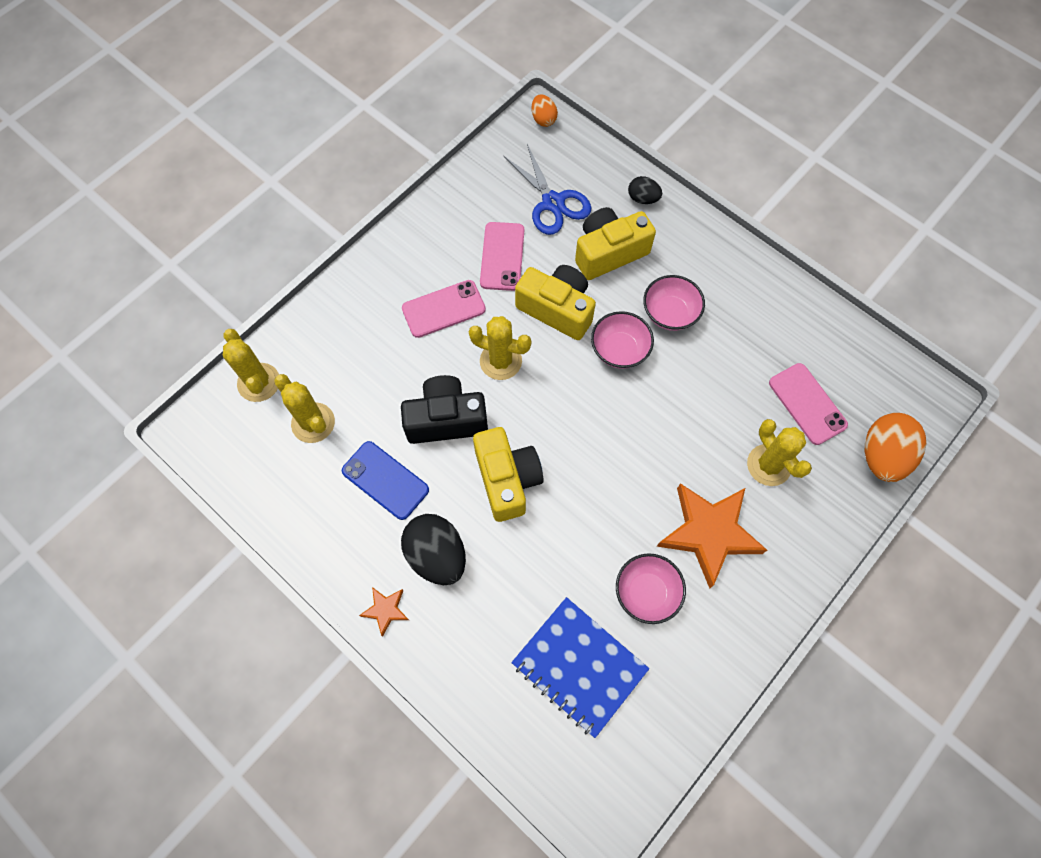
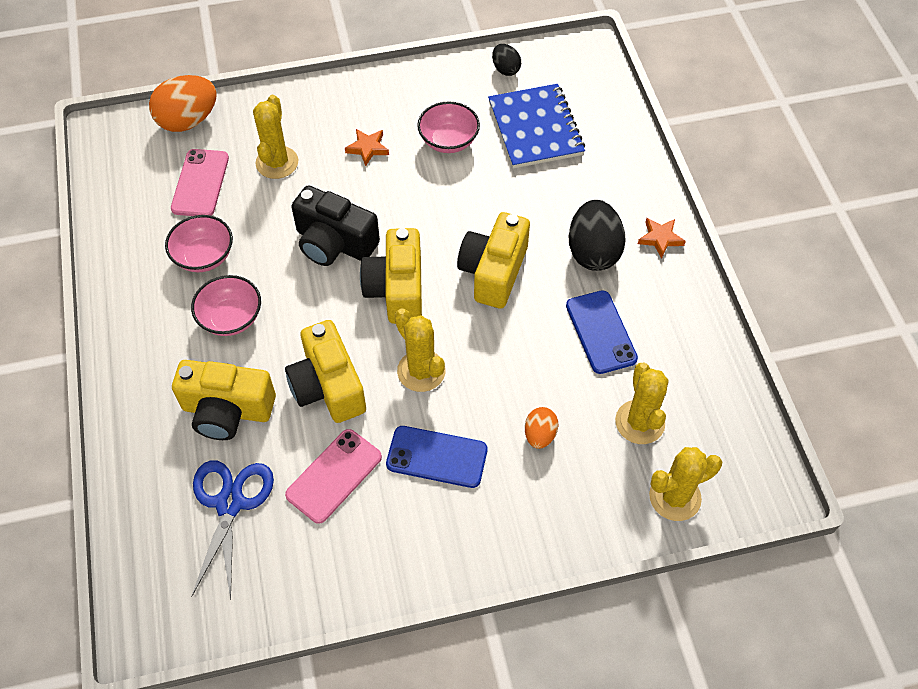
camera: 145 degrees left, 10 degrees down
(259, 382) = (675, 497): yellow cactus -> yellow cactus turned 60 degrees clockwise
(443, 309) = (437, 457): pink phone -> blue phone
(446, 419) = (511, 350): black camera -> black camera (334, 243)
(543, 119) = (141, 622): orange egg -> orange egg (540, 435)
(570, 413) = (397, 289): none -> yellow camera
(619, 350) = (306, 315): pink bowl -> pink bowl (204, 256)
(643, 198) = (138, 446): black egg -> black egg (505, 69)
(709, 533) = (367, 148): orange star -> orange star, size x0.45

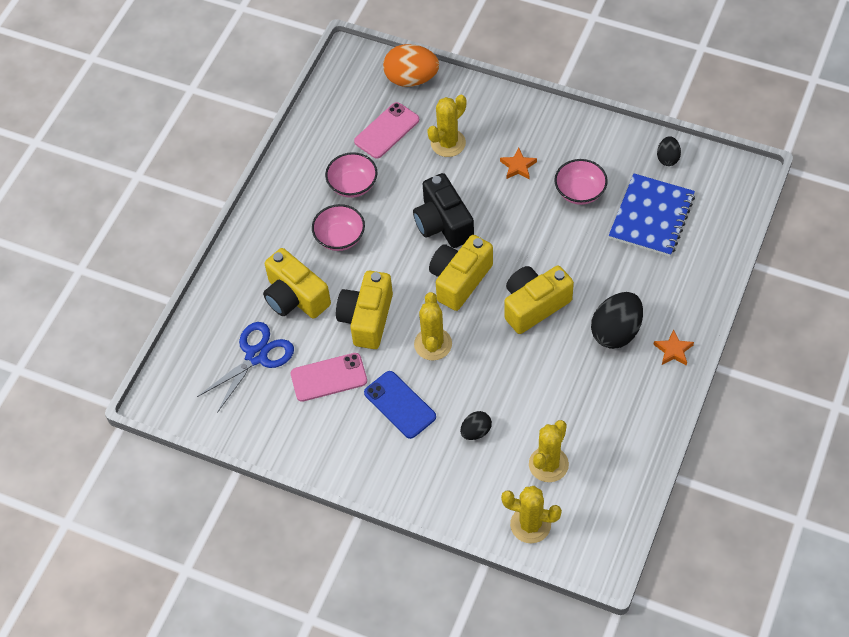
camera: 40 degrees right, 0 degrees up
(540, 435) = (476, 431): orange egg -> black egg
(600, 332) = (573, 390): blue phone -> none

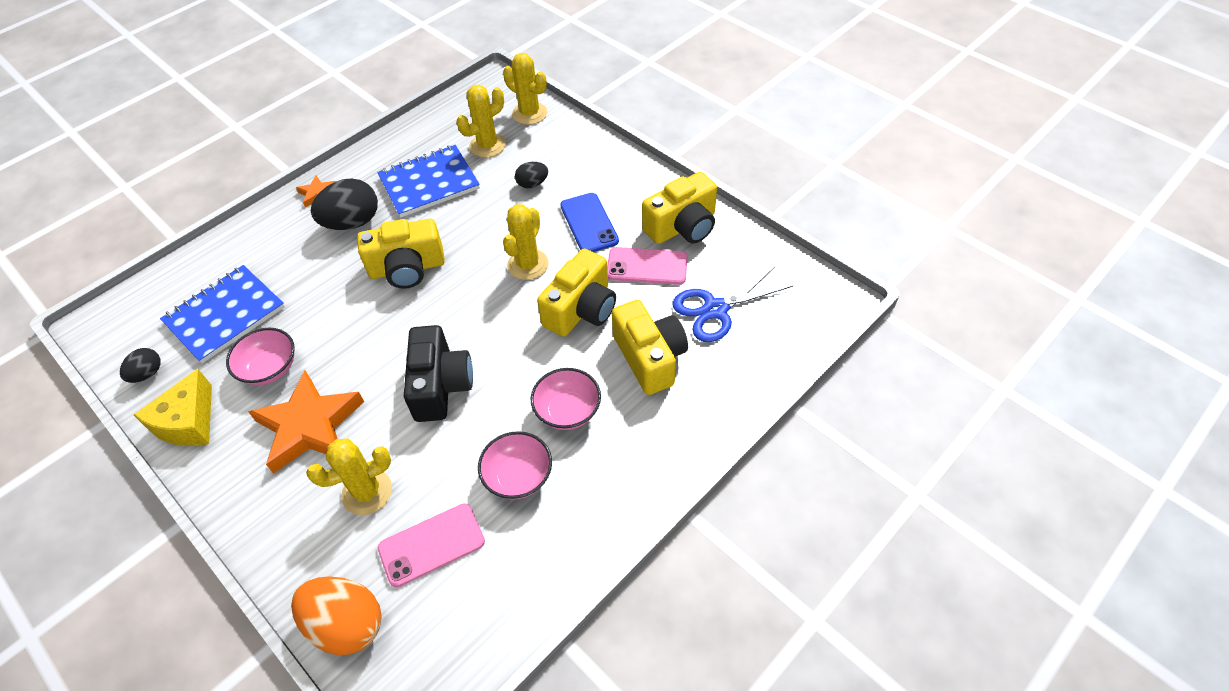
camera: 160 degrees left, 5 degrees down
(459, 280) = (463, 317): yellow camera -> yellow camera (682, 227)
(518, 166) = (309, 426): orange star -> orange star, size x2.21
(576, 398) = (429, 183): none -> blue notebook
(606, 140) = (188, 422): none -> yellow cheese

